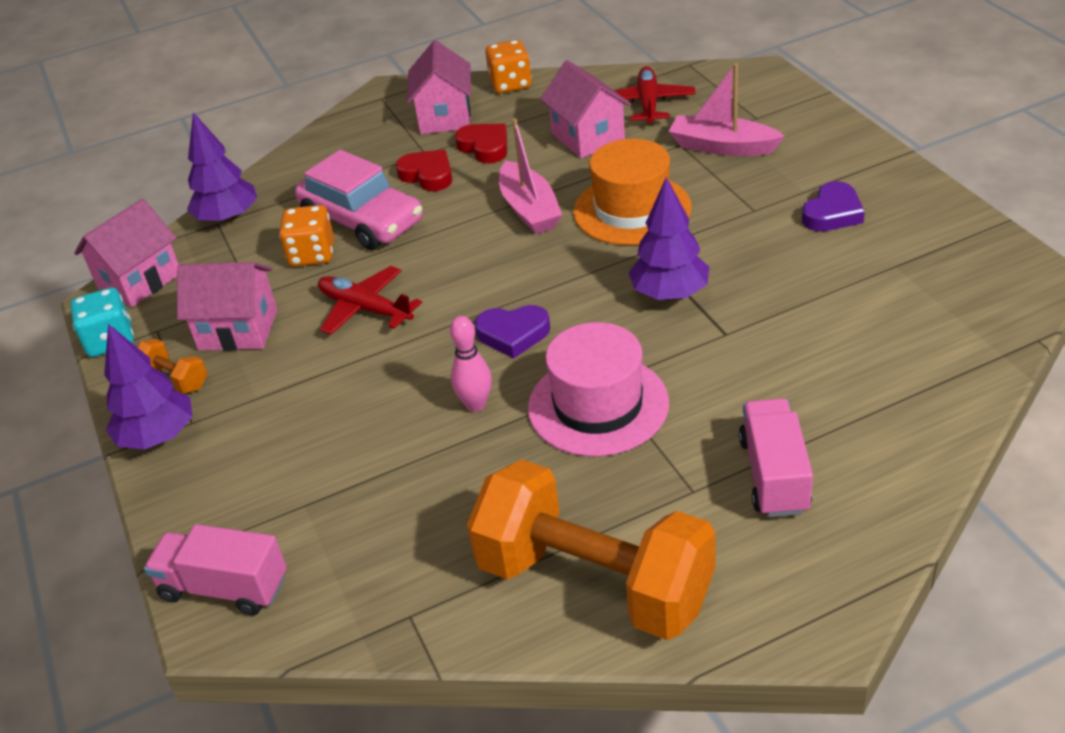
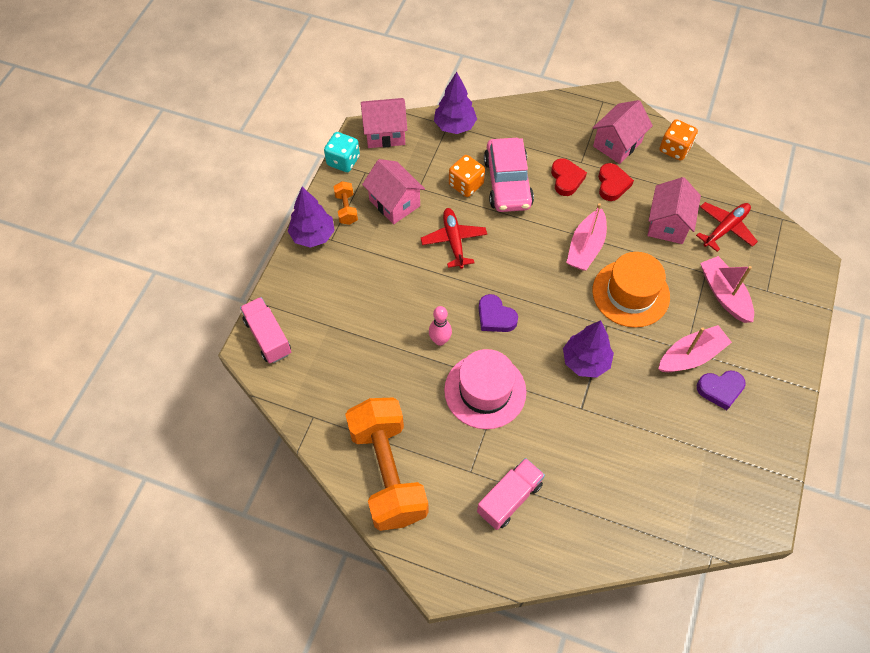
camera: 40 degrees right, 20 degrees up
(765, 210) = (691, 356): none -> pink boat

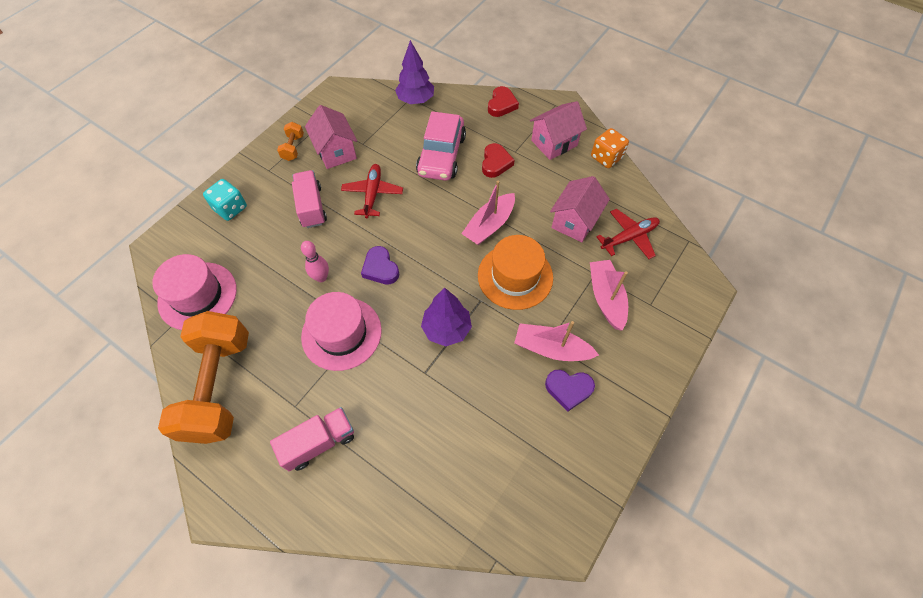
camera: 15 degrees right, 0 degrees up
(268, 337) = (176, 239): pink truck -> pink truck (311, 207)
(313, 235) = (255, 164): purple tree -> none
(321, 389) = (197, 296): none -> pink hat
(343, 161) = (309, 109): turquoise dice -> turquoise dice (230, 208)
(385, 134) = (354, 95): pink house -> none
(466, 185) = (404, 149): orange dice -> none
(612, 184) = (536, 176): red heart -> red heart (501, 104)
(691, 356) = (551, 349): pink boat -> pink boat turned 150 degrees counterclockwise

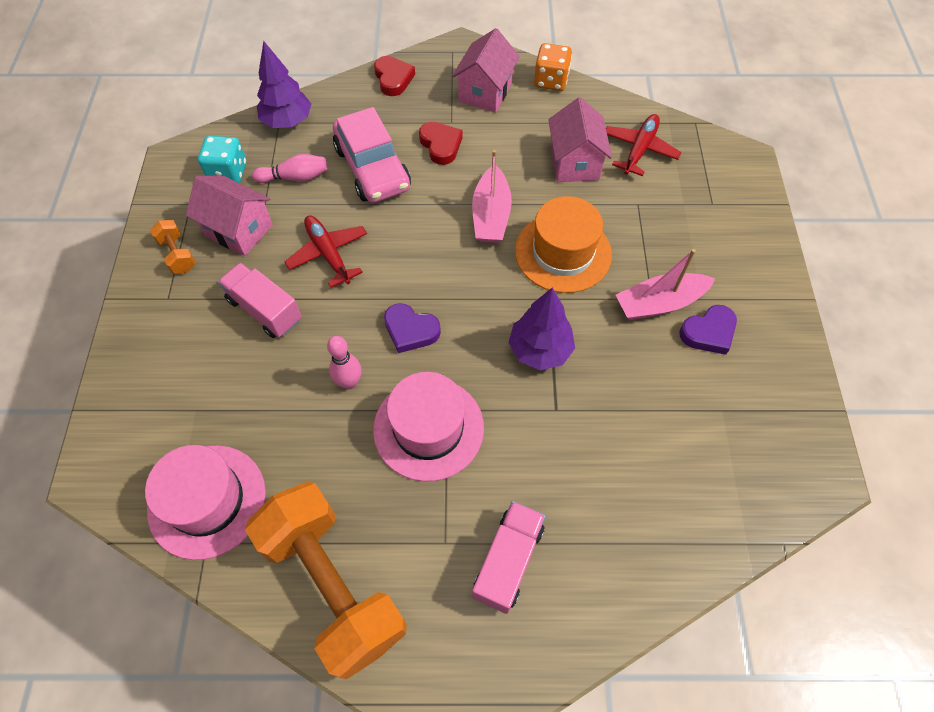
camera: 35 degrees left, 0 degrees up
(230, 208) = (156, 372): turquoise dice -> turquoise dice (228, 173)
(392, 137) = (295, 177): none -> pink bowling pin
(606, 298) = (667, 222): pink boat -> none

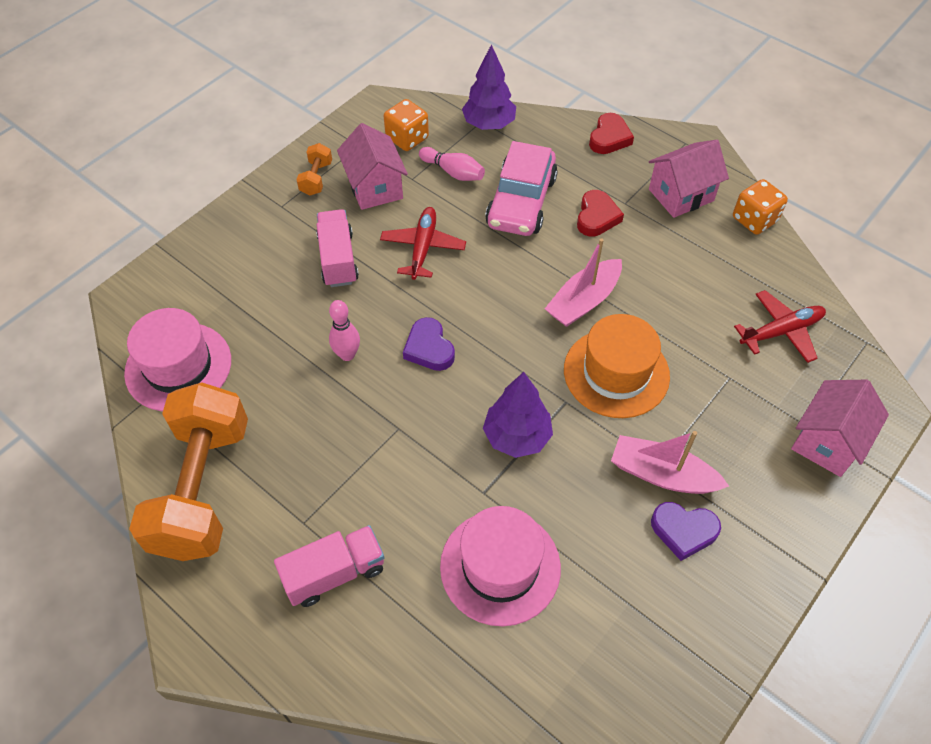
camera: 40 degrees right, 5 degrees down
(228, 173) = (407, 138): turquoise dice -> orange dice
(428, 428) = (371, 431): pink hat -> pink hat (500, 567)
(574, 163) = (704, 304): pink house -> pink house (827, 441)

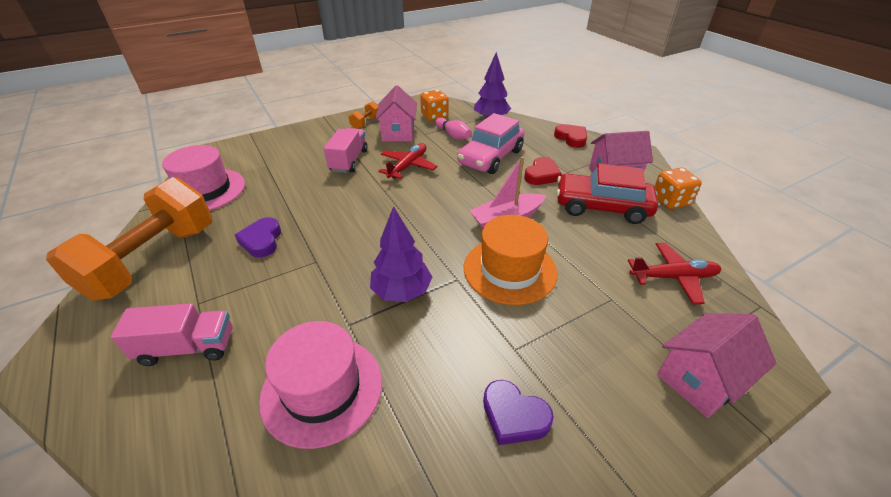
camera: 20 degrees right, 15 degrees down
(347, 355) = (315, 209): pink bowling pin -> none
(429, 348) = (373, 219): purple heart -> purple heart (262, 240)
(609, 138) = (571, 138): red heart -> red heart turned 75 degrees counterclockwise
(662, 474) = (515, 358): pink boat -> none
(683, 251) = (601, 207): none -> red car

